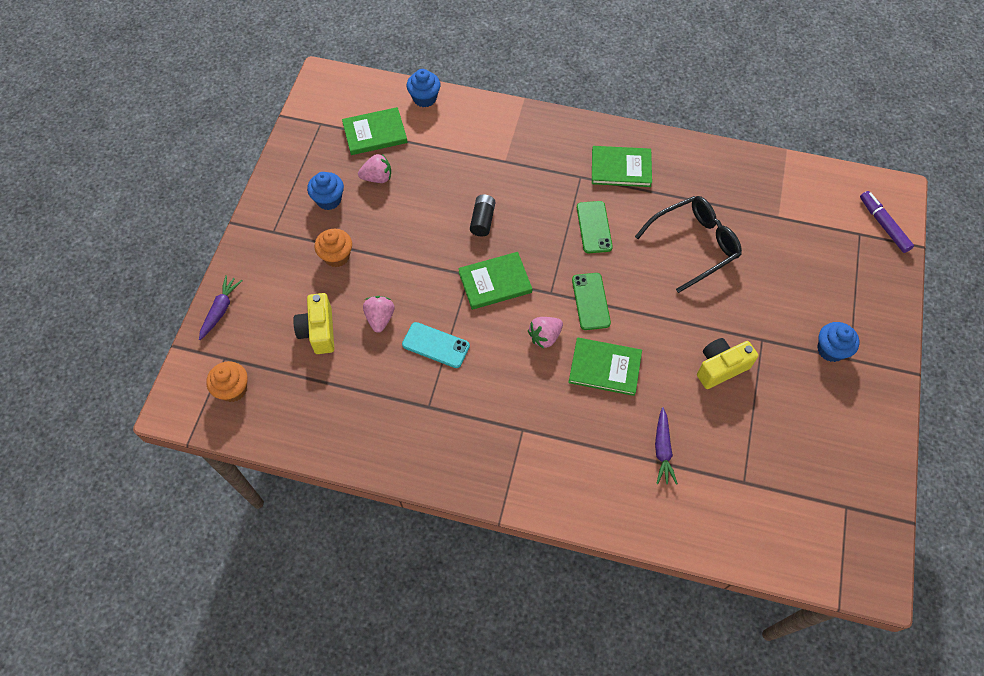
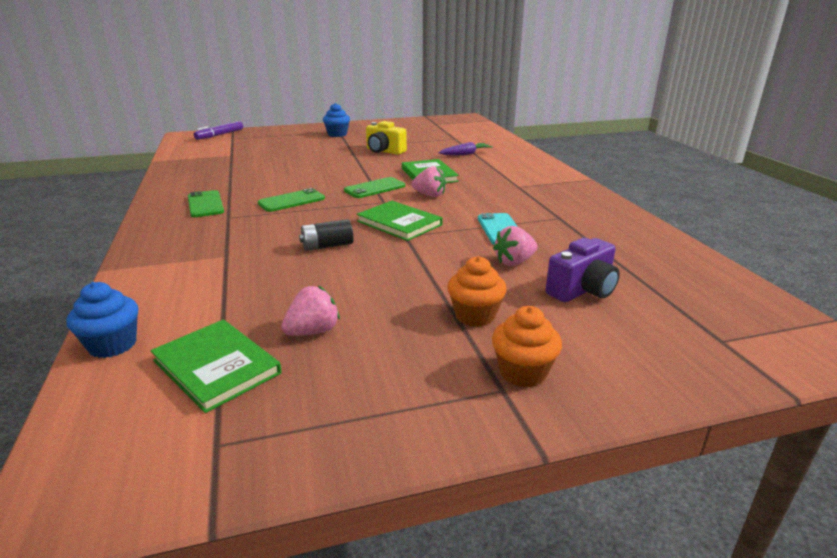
camera: 120 degrees left, 35 degrees down
(220, 310) = (680, 378): purple carrot -> none
(233, 389) = (735, 316): orange cupcake -> orange cupcake (523, 372)
(318, 331) = (582, 290): yellow camera -> purple camera
(329, 200) = (390, 359): blue cupcake -> none
(377, 178) = (313, 331): pink strawberry -> pink strawberry turned 90 degrees clockwise
(621, 168) = (205, 204): green book -> green phone
(693, 245) = (281, 170): black glasses -> none

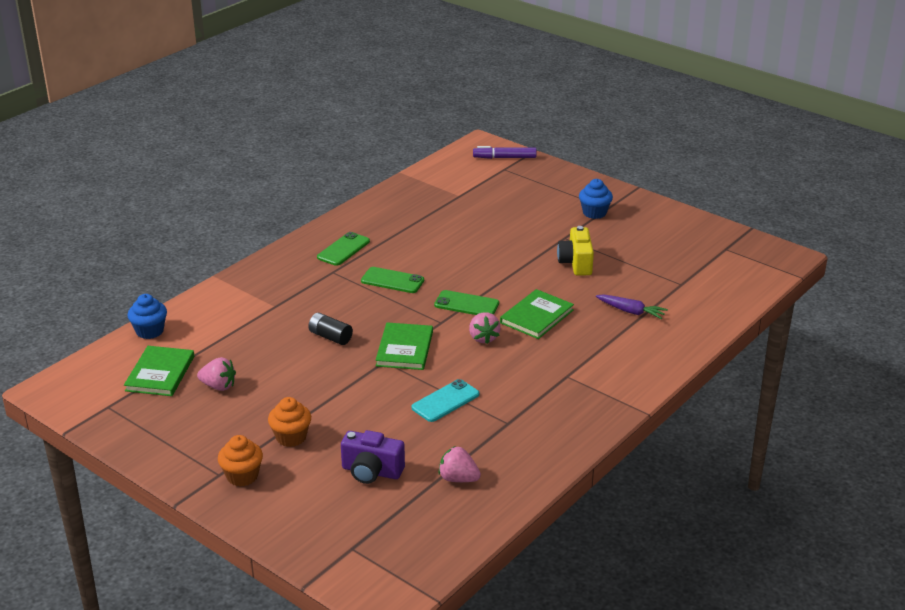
camera: 55 degrees right, 5 degrees up
(514, 262) = (389, 427): pink strawberry -> pink strawberry (458, 479)

